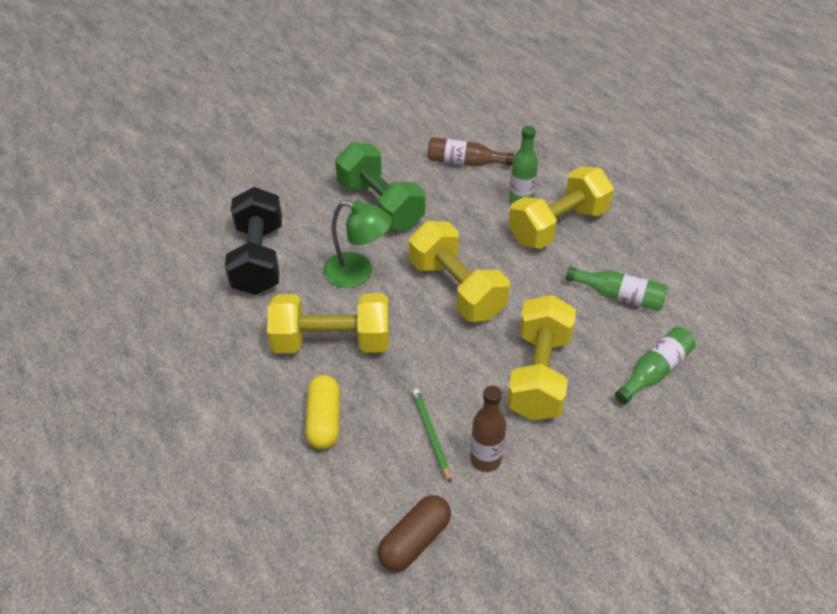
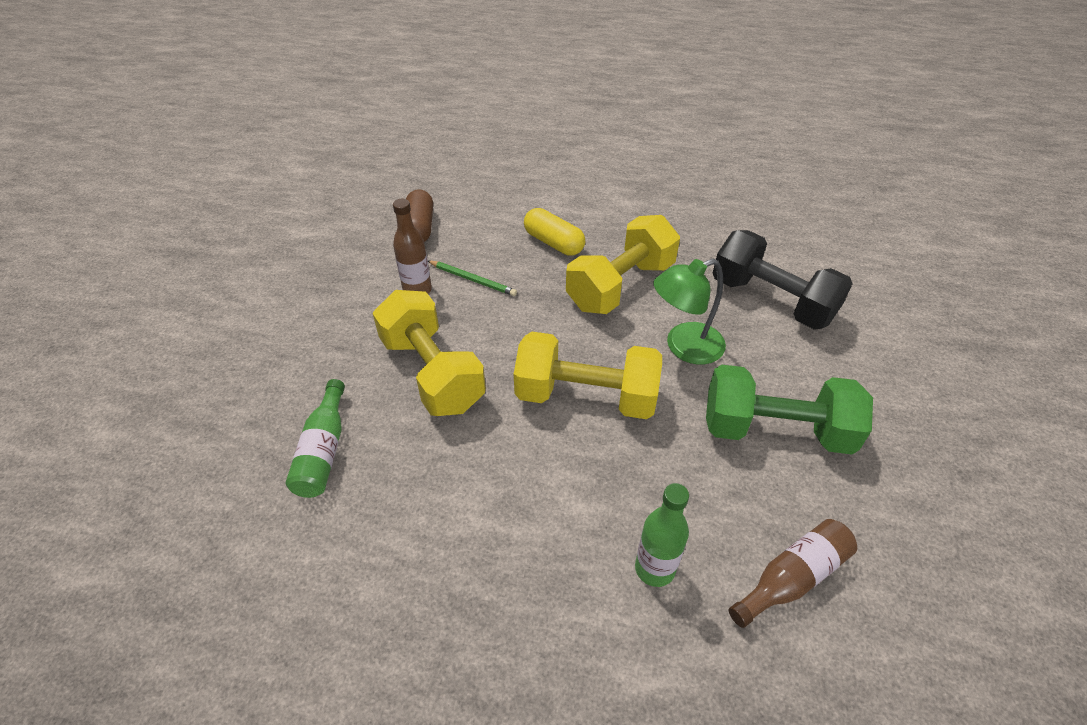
camera: 135 degrees right, 0 degrees up
(558, 226) = (573, 565): yellow dumbbell -> none
(619, 296) = (418, 515): green bottle -> none

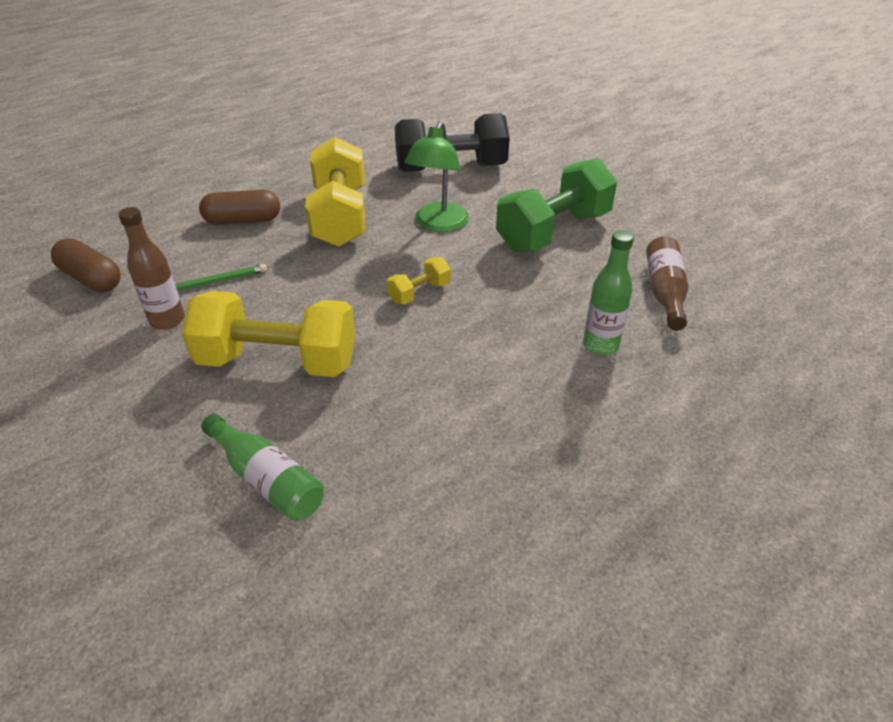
camera: 50 degrees left, 5 degrees down
(553, 243) = (243, 220): yellow capsule -> brown capsule
(586, 396) = (419, 292): yellow dumbbell -> yellow dumbbell, size x0.46

